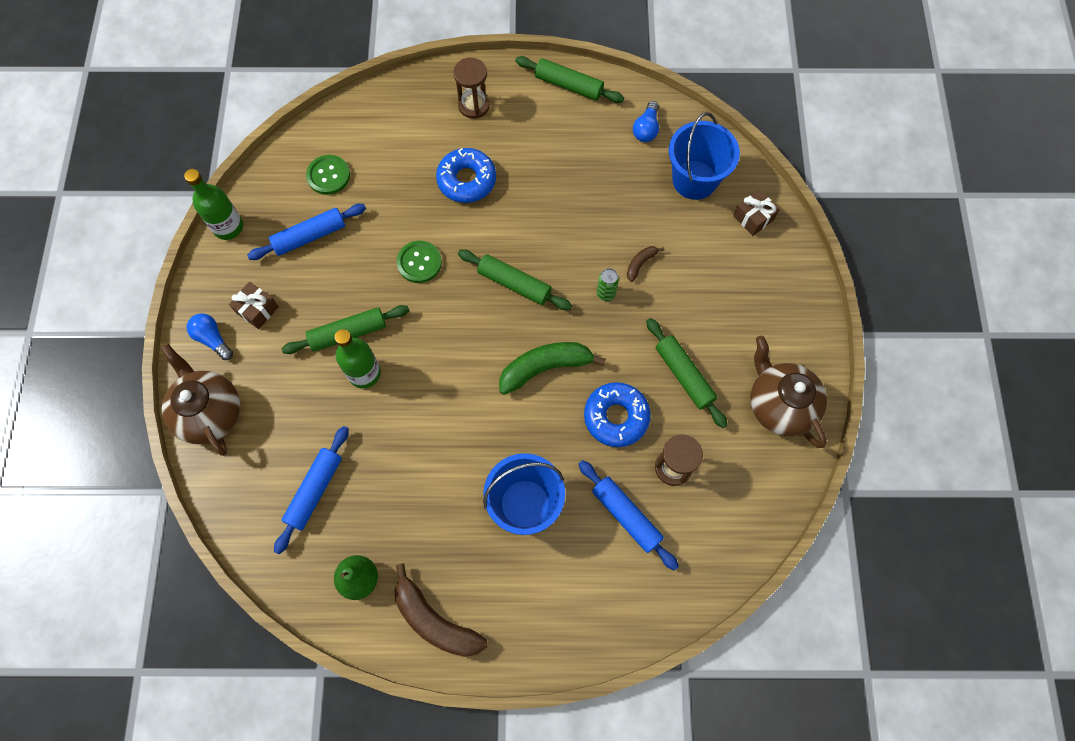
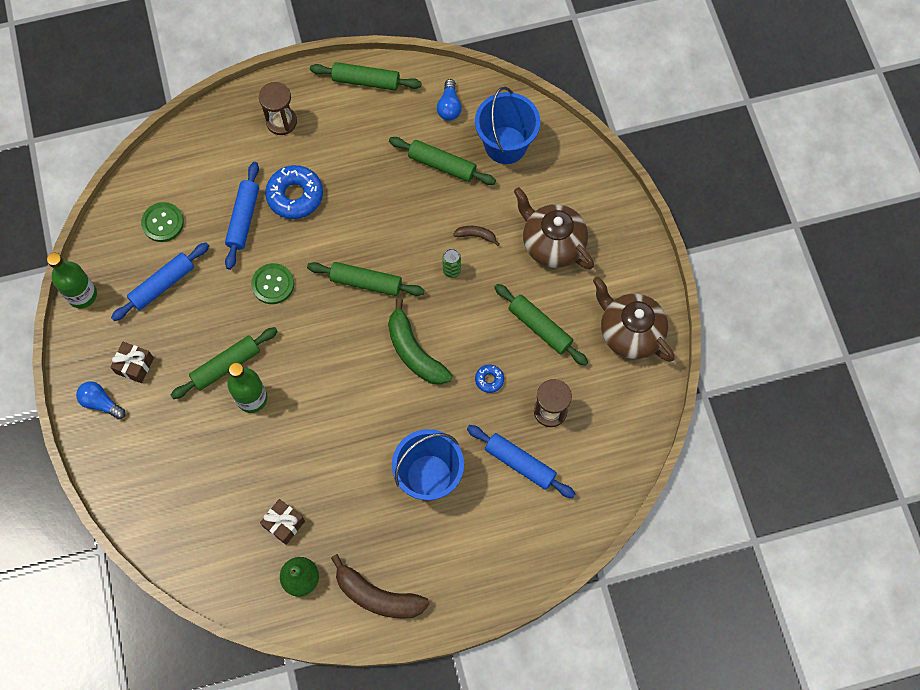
camera: 15 degrees left, 0 degrees up
(210, 412) = (120, 470): brown teapot -> brown teapot (552, 244)
(315, 490) = (238, 514): blue rolling pin -> blue rolling pin (243, 219)
(545, 368) = (414, 352): green banana -> green banana turned 90 degrees counterclockwise
(616, 417) = (489, 380): blue donut -> blue donut, size x0.48
(623, 184) = (442, 165): none -> green rolling pin
(640, 264) = (476, 236): brown banana -> brown banana turned 75 degrees clockwise
(753, 218) = (567, 168): brown gift -> brown gift (284, 524)

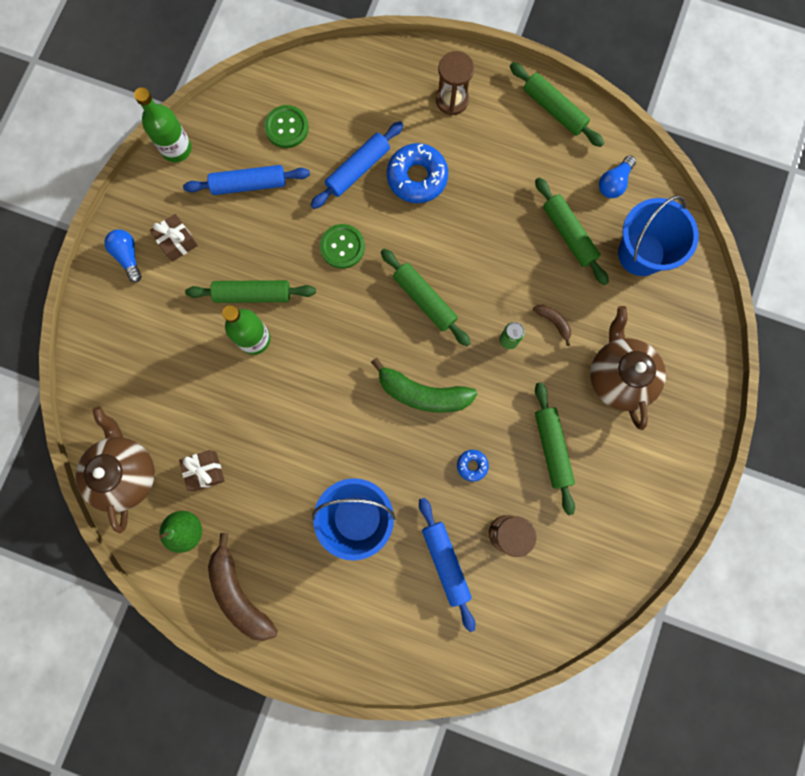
camera: 35 degrees right, 10 degrees up
(414, 352) = (423, 394): green banana -> green banana turned 75 degrees counterclockwise
(629, 332) = (632, 510): brown teapot -> brown teapot (125, 473)

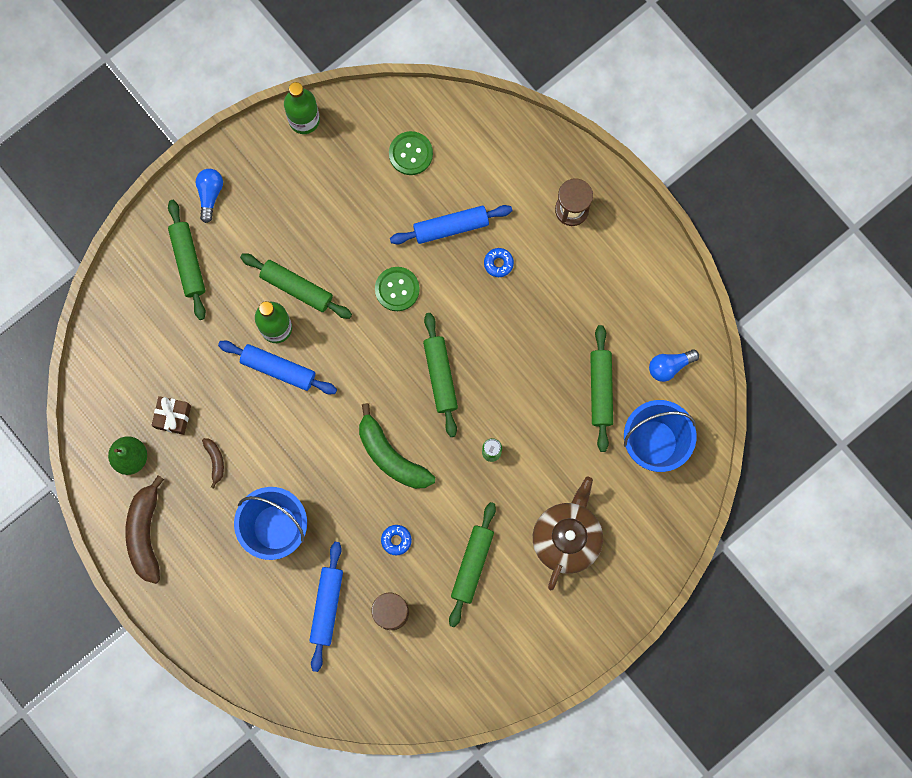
camera: 30 degrees right, 0 degrees up
(125, 473) = (107, 381): brown teapot -> none
(177, 242) = (258, 205): brown gift -> none
(249, 184) = (348, 187): blue rolling pin -> blue rolling pin (278, 369)
(417, 177) = (498, 263): blue donut -> blue donut, size x0.48
(553, 322) = (539, 459): brown banana -> brown banana (215, 461)
(554, 110) = (658, 269): green rolling pin -> green rolling pin (188, 262)

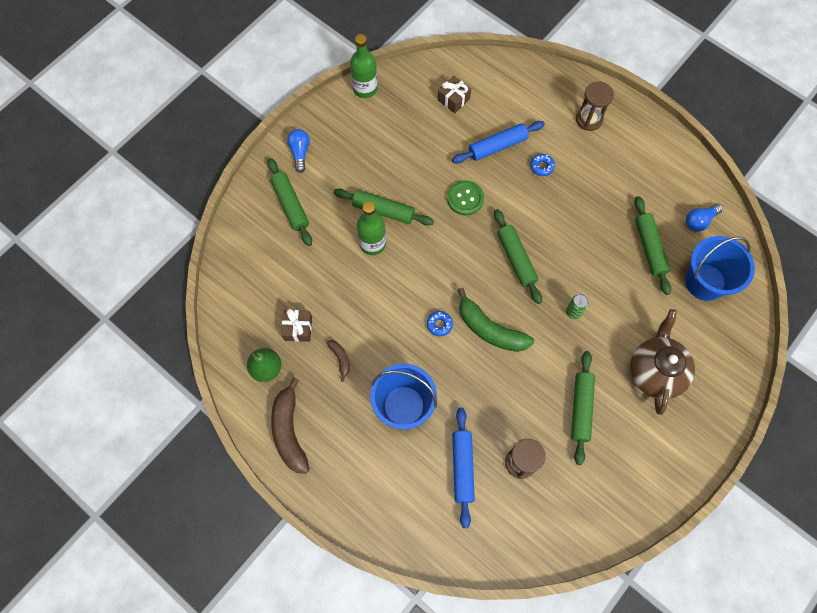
camera: 10 degrees left, 10 degrees down
(278, 369) = (380, 275): blue rolling pin -> none
(396, 540) = (510, 399): blue donut -> blue donut (439, 324)
(410, 154) = (453, 99): green button -> brown gift

